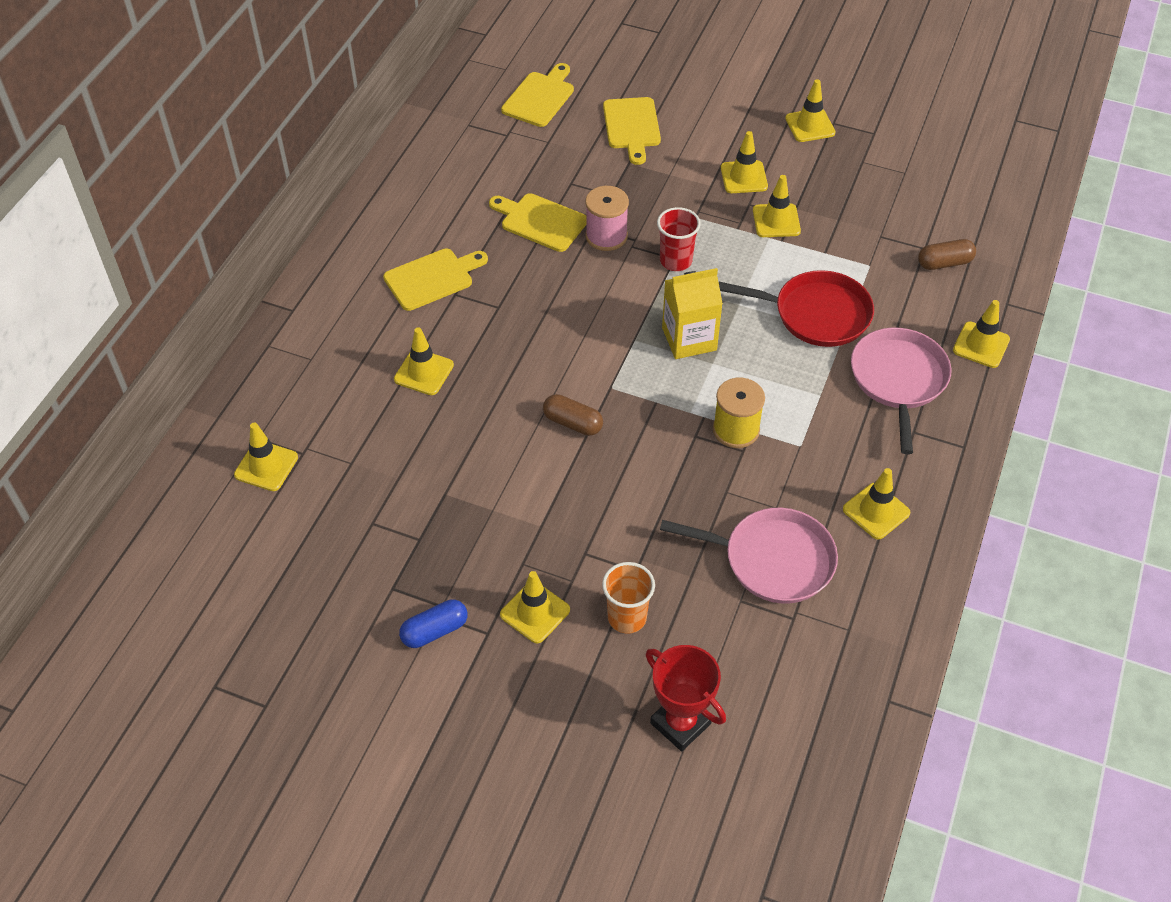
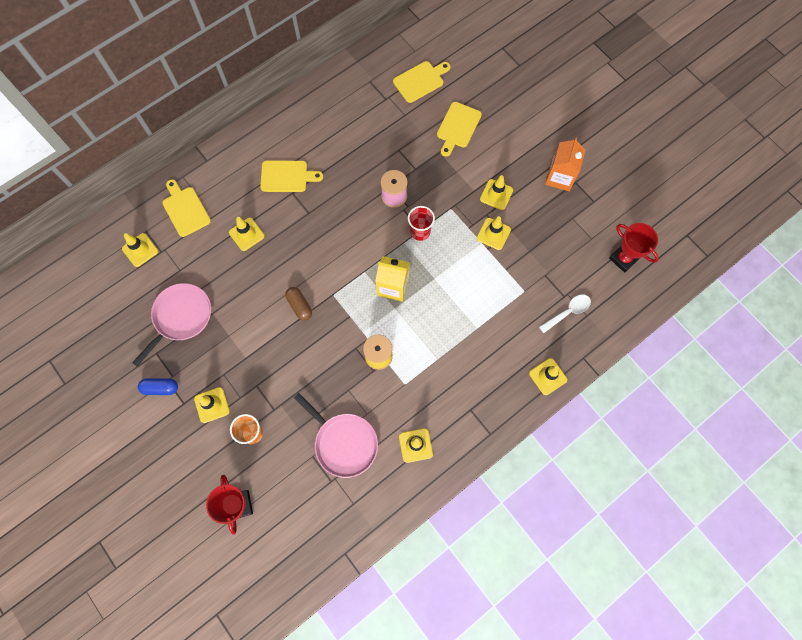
camera: 30 degrees right, 20 degrees up
(540, 221) = (365, 168): yellow cutting board -> yellow cutting board (185, 209)
(810, 126) = (560, 177): yellow traffic cone -> orange carton
(817, 314) = (472, 307): red pan -> none
(898, 380) = (486, 373): pink pan -> pink pan (181, 317)
(944, 263) = (568, 312): brown capsule -> white spoon
(962, 176) = (623, 258): none -> red trophy

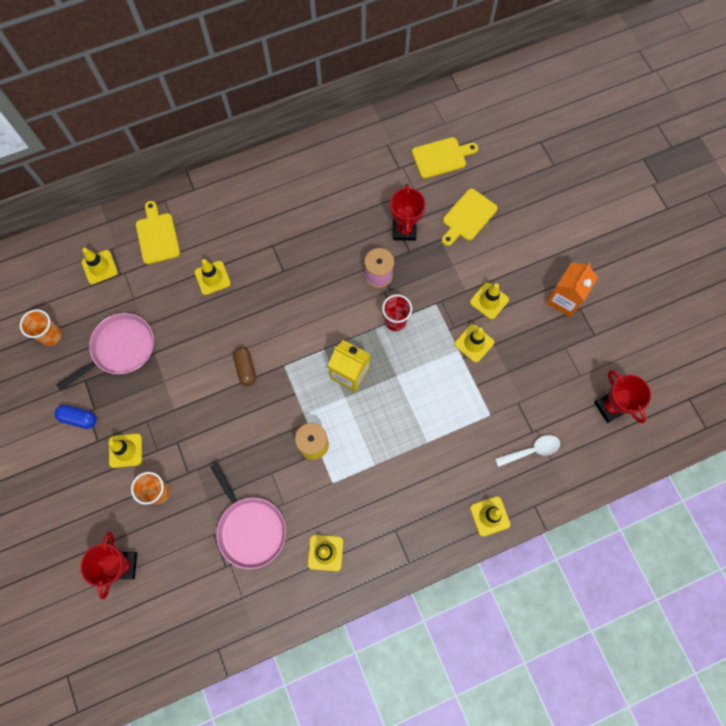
camera: 15 degrees right, 0 degrees up
(113, 321) = (51, 335): none -> orange cup
(287, 176) = (271, 226): yellow cutting board -> none
(405, 152) = (404, 230): none -> red trophy

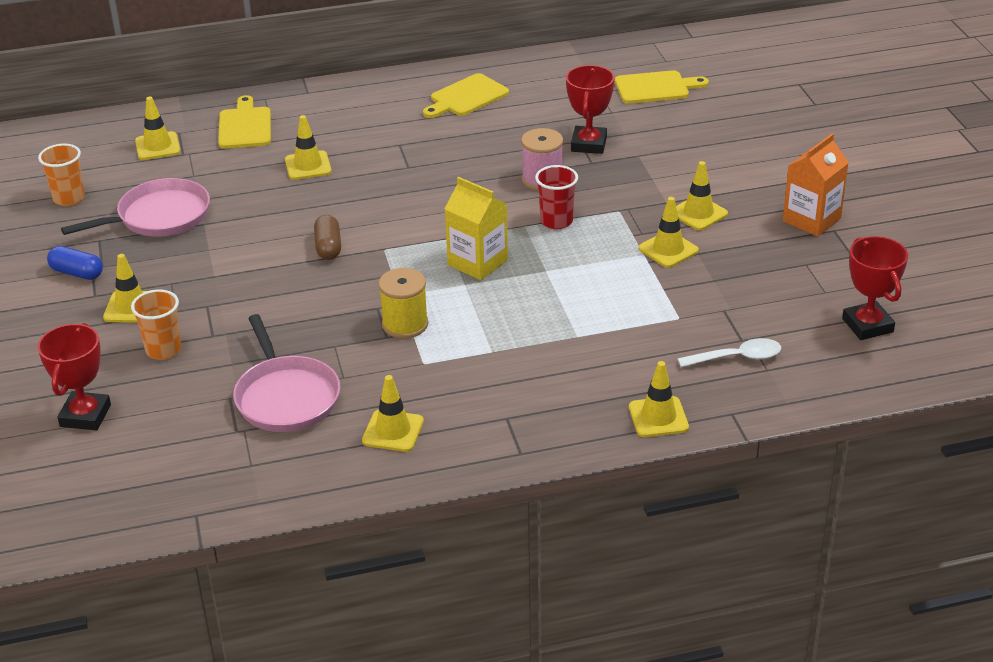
camera: 10 degrees right, 35 degrees down
(468, 217) = (682, 139): yellow cutting board -> yellow cutting board (466, 97)

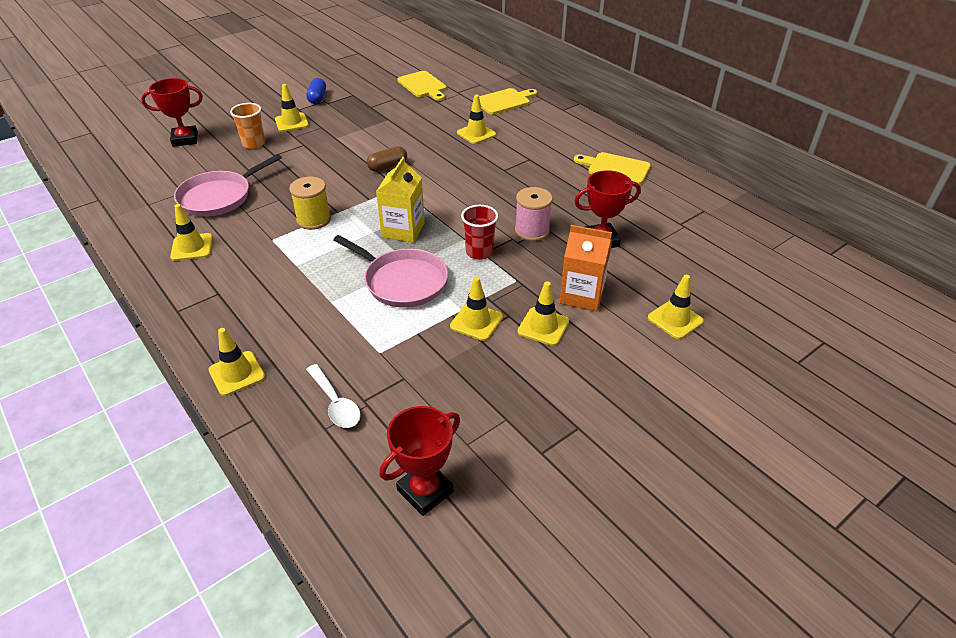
camera: 65 degrees right, 5 degrees up
(69, 198) = (388, 75): orange cup -> none
(157, 146) = (460, 82): yellow traffic cone -> yellow traffic cone (675, 319)
(159, 216) = (387, 104): pink pan -> pink pan (402, 281)
(655, 87) = (722, 253): yellow cutting board -> yellow cutting board (423, 85)
(811, 220) = (584, 406): orange carton -> orange carton (582, 295)

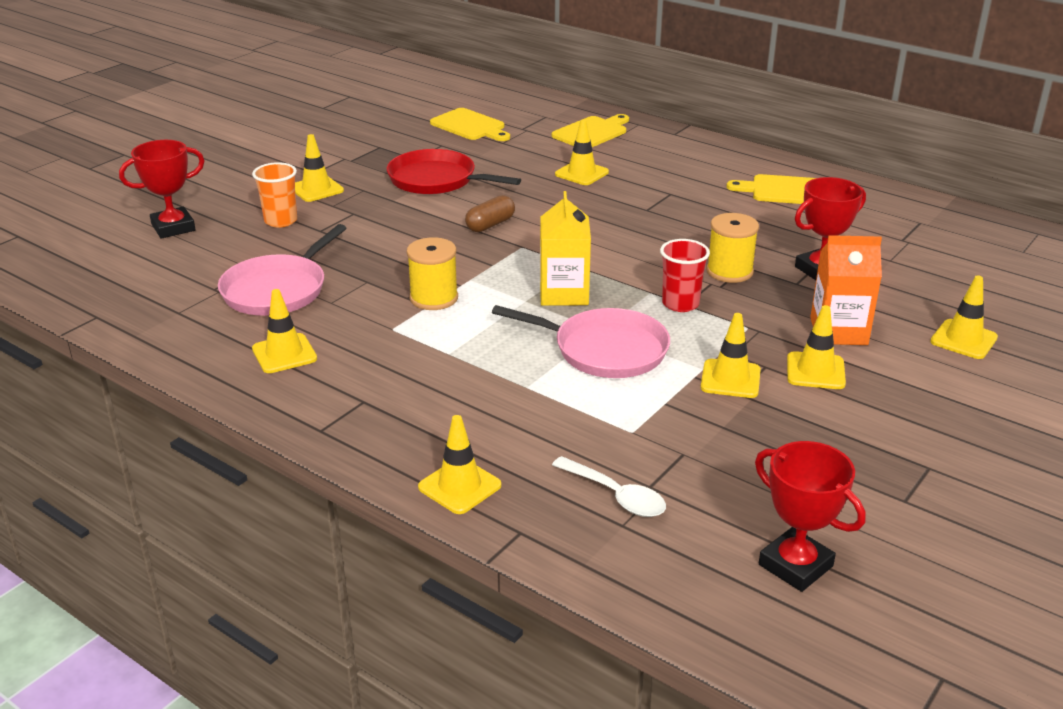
camera: 15 degrees left, 10 degrees down
(317, 98) = (332, 156): blue capsule -> none
(373, 126) = (436, 180): none -> red pan
(425, 491) = (795, 565): red trophy -> red trophy turned 75 degrees counterclockwise
(532, 231) = (729, 271): pink spool -> yellow spool

